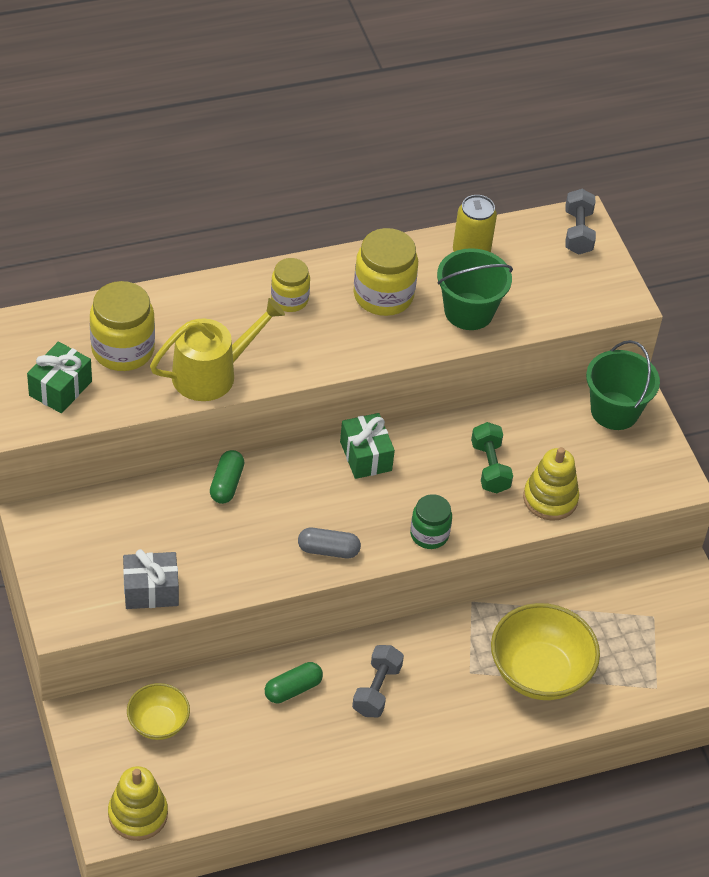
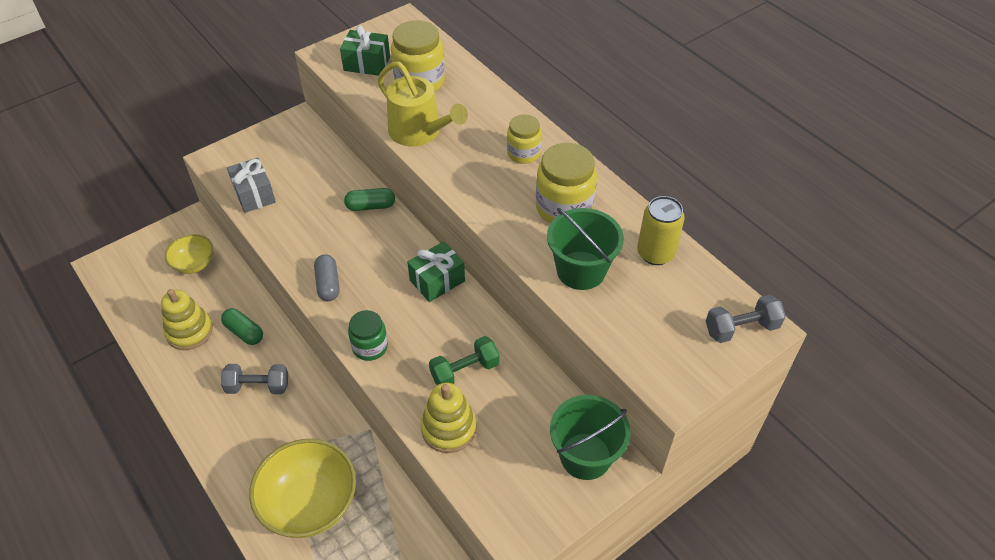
camera: 75 degrees right, 0 degrees up
(138, 814) = (114, 276): yellow stacking toy -> yellow stacking toy (189, 331)

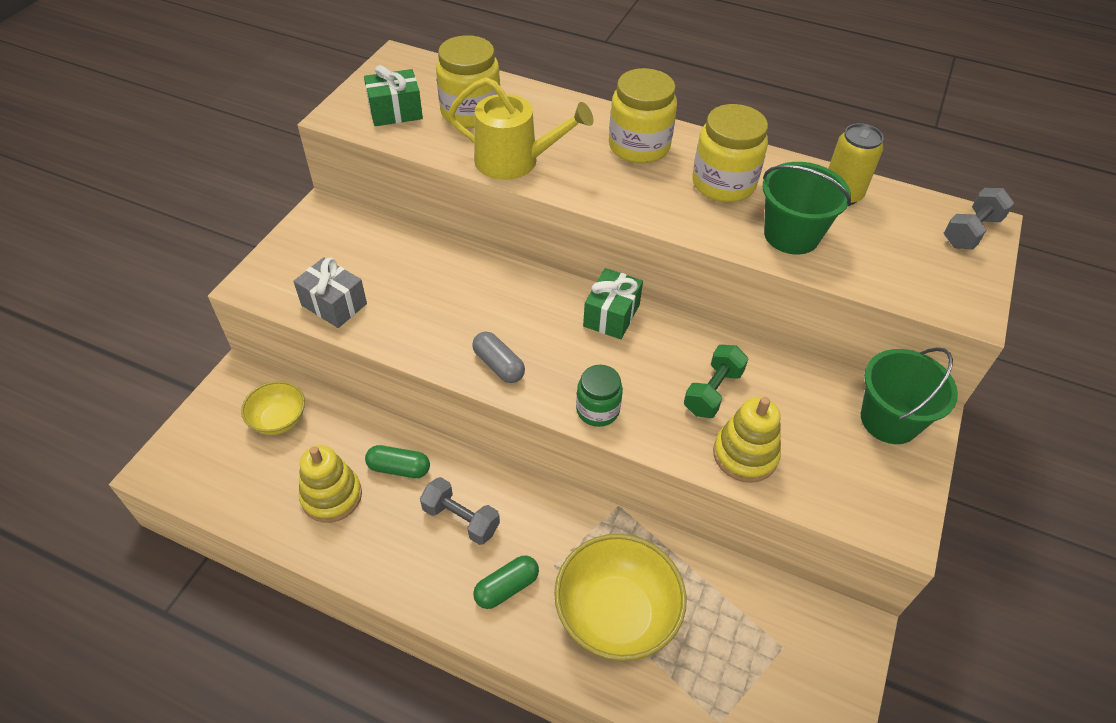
camera: 30 degrees left, 0 degrees up
(258, 386) = (461, 519): grey dumbbell -> grey dumbbell turned 60 degrees clockwise
(370, 206) = (479, 268): green capsule -> green capsule (506, 587)
(523, 153) = (639, 146): yellow jar -> yellow jar, size x1.62

